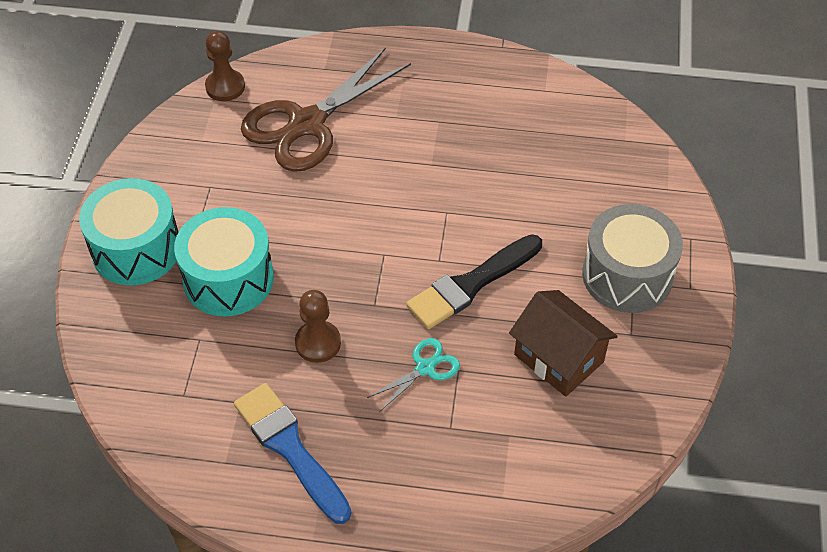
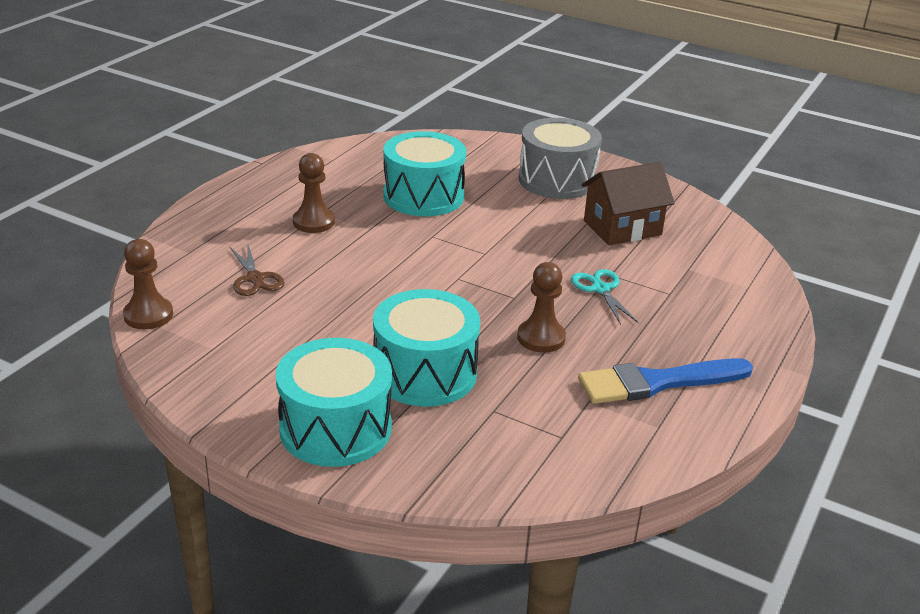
camera: 70 degrees left, 20 degrees down
(307, 123) = (255, 278): brown scissors -> brown scissors, size x0.45
(418, 123) = (313, 222): none -> brown pawn
(471, 284) = (522, 245): black brush -> none
(517, 180) = (423, 196): none -> turquoise drum

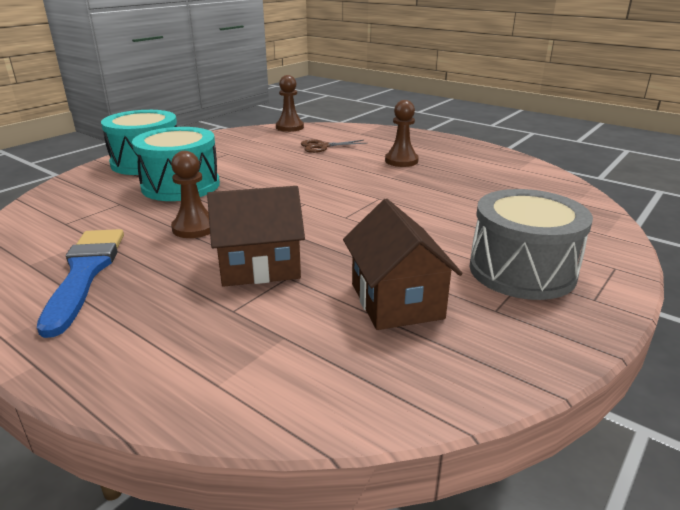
camera: 100 degrees right, 5 degrees down
(423, 196) = (456, 198): turquoise drum -> none
(600, 289) = (259, 266): turquoise scissors -> brown house

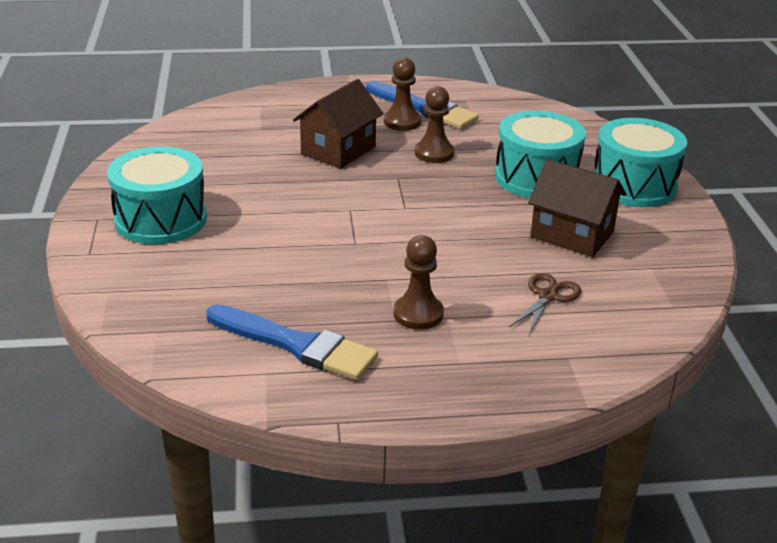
camera: 135 degrees right, 5 degrees up
(289, 127) = (672, 319): brown pawn -> brown pawn (402, 122)
(396, 301) = (225, 166): brown house -> brown house (572, 234)
(488, 171) = (296, 345): none -> blue brush
(522, 270) = (161, 219): grey drum -> turquoise drum

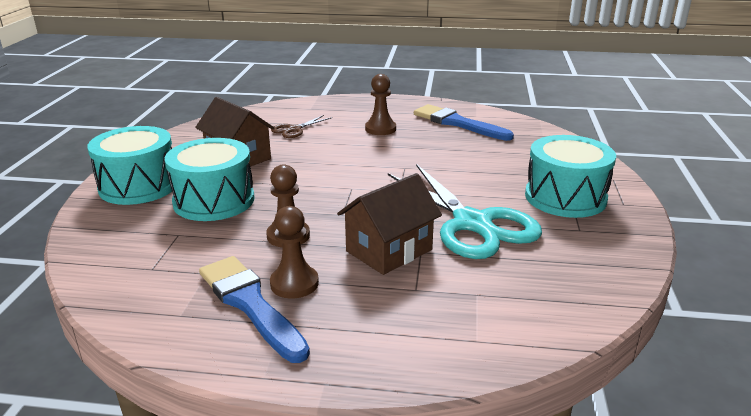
camera: 165 degrees left, 5 degrees down
(266, 180) = (472, 223): none -> turquoise scissors

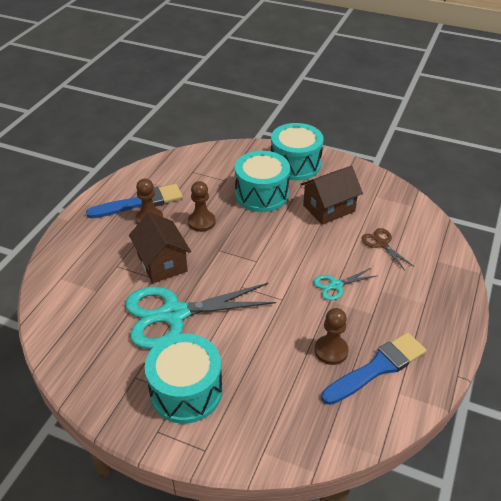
camera: 105 degrees right, 15 degrees up
(368, 145) = (336, 285): none -> turquoise scissors
(380, 129) = (372, 301): brown pawn -> brown pawn (331, 351)

